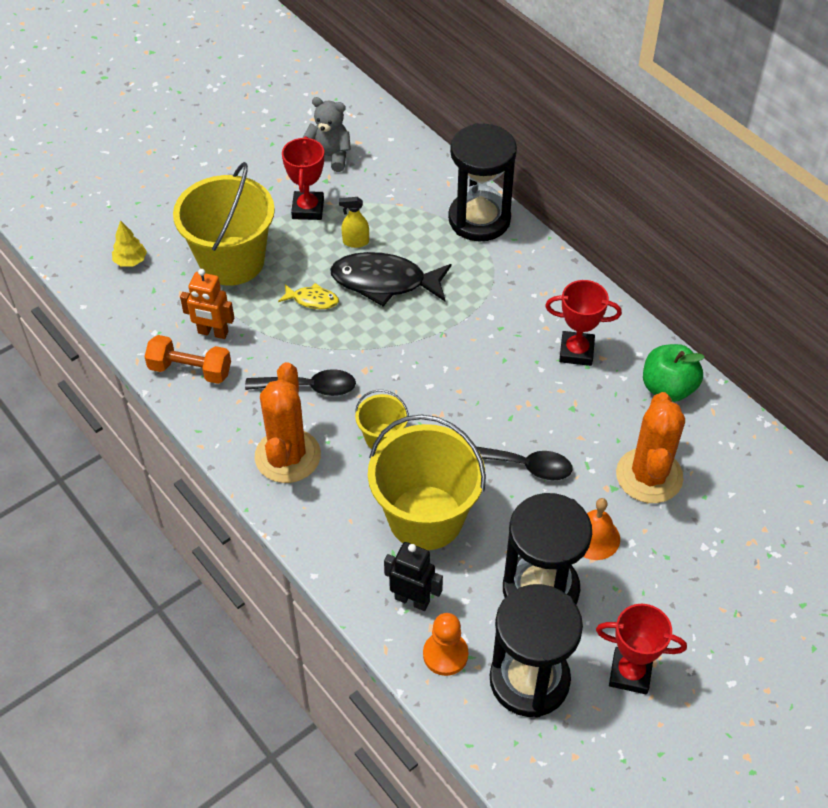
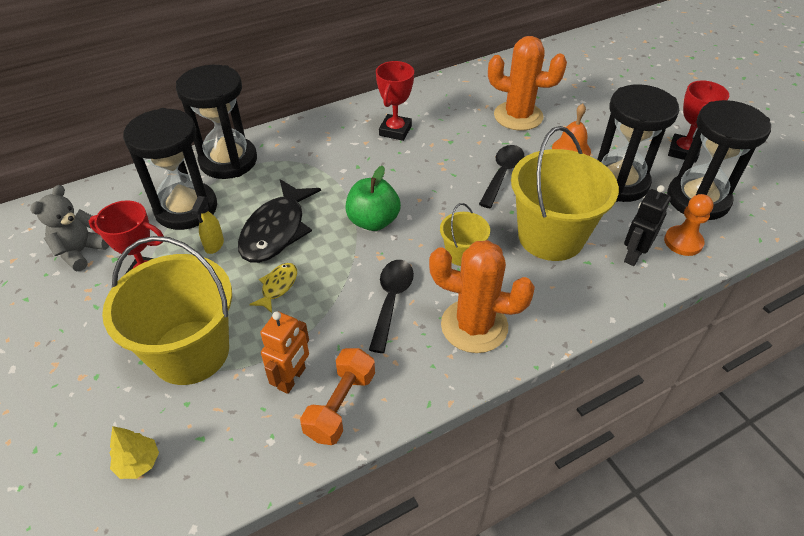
camera: 80 degrees left, 5 degrees down
(400, 208) = (186, 208): none -> black hourglass
(668, 388) = (441, 95): green apple -> green apple (373, 221)

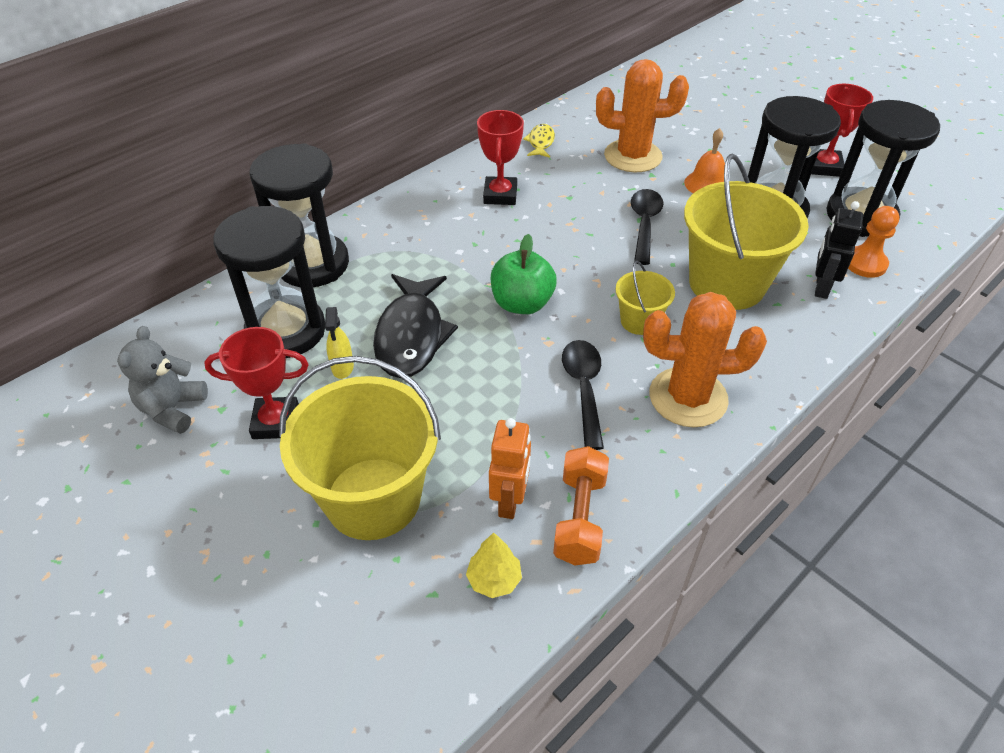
camera: 15 degrees left, 0 degrees up
(138, 463) = (370, 641): yellow tree -> yellow tree (494, 579)
(278, 286) = (444, 400): yellow fish -> yellow fish (540, 142)

